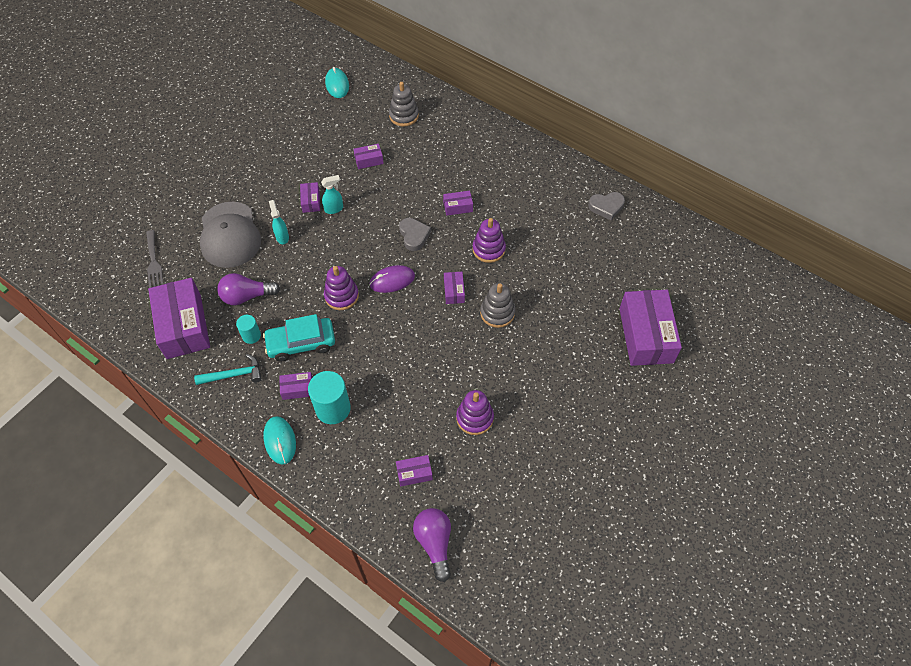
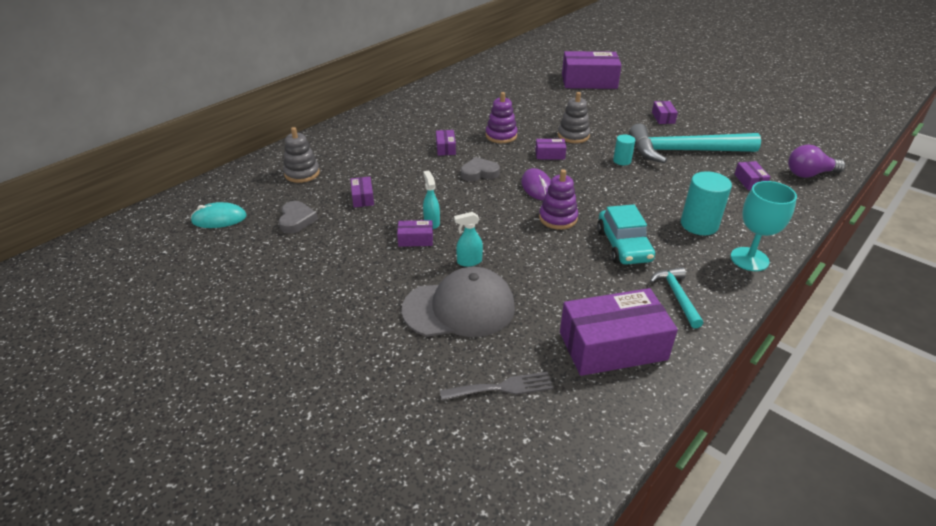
camera: 85 degrees left, 20 degrees down
(246, 296) = (561, 289): purple light bulb -> none
(251, 336) = (619, 283): turquoise cylinder -> turquoise cylinder (622, 161)
(280, 441) = (749, 259): turquoise mouse -> turquoise goblet
(297, 389) = (682, 247): purple box -> purple box (663, 118)
(474, 418) = (684, 151): purple stacking toy -> turquoise hammer
(606, 207) = (460, 84): grey heart -> grey heart (296, 220)

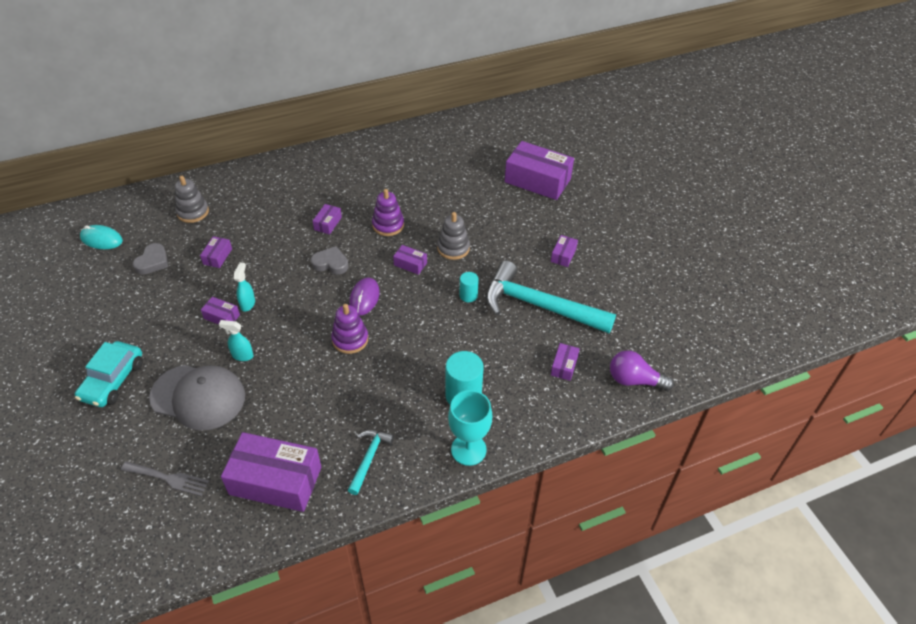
camera: 25 degrees right, 10 degrees up
(623, 245) = (376, 390): turquoise car -> turquoise car (113, 380)

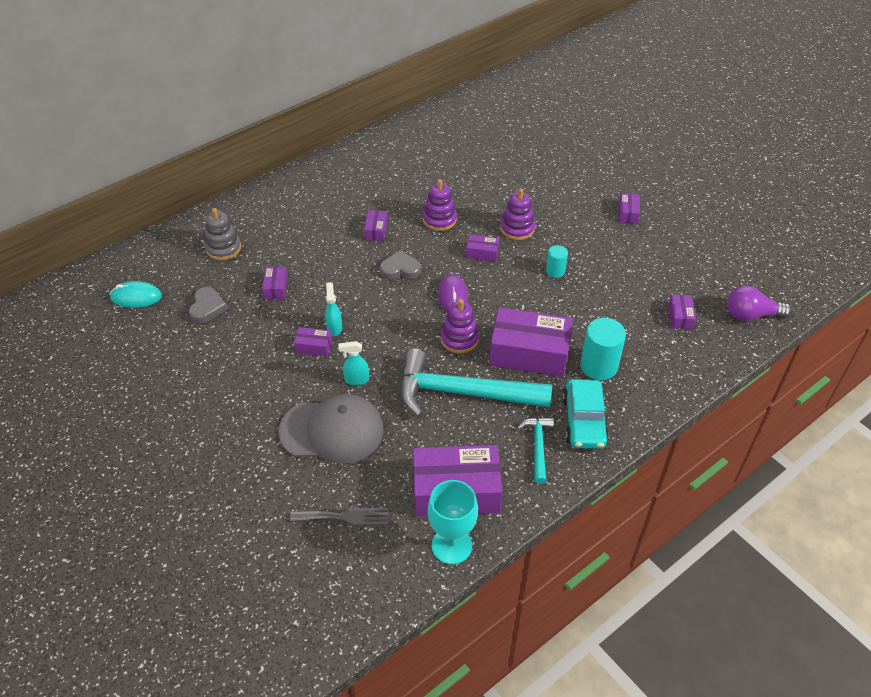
camera: 15 degrees left, 0 degrees up
(113, 380) = (230, 436): turquoise car -> turquoise car (584, 421)
(453, 248) = (517, 228): grey stacking toy -> purple stacking toy
(468, 449) = (629, 415): turquoise goblet -> turquoise goblet (451, 545)
(537, 180) = (567, 146): purple box -> purple box (529, 353)
(539, 305) = (628, 265): turquoise hammer -> turquoise hammer (462, 392)

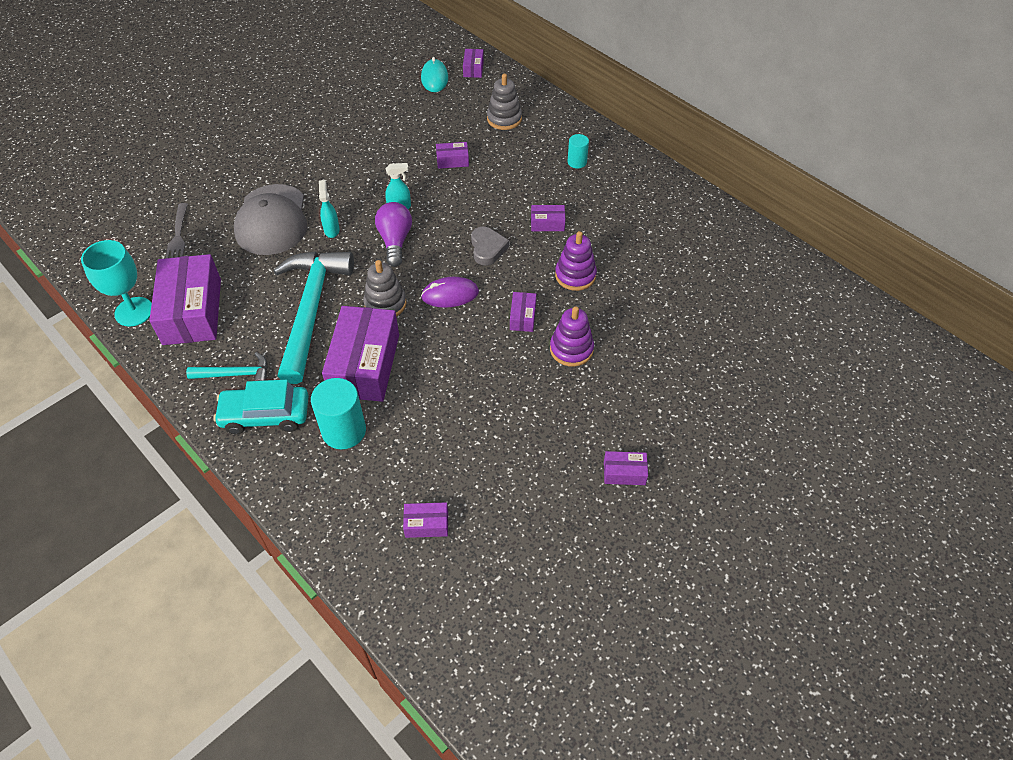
camera: 85 degrees right, 5 degrees up
(207, 308) = (423, 121): grey heart -> none
(313, 346) = (374, 196): purple box -> purple box (473, 69)
(459, 339) = (385, 304): purple stacking toy -> grey stacking toy
(555, 271) = (499, 389): turquoise cylinder -> turquoise cylinder (577, 162)
(750, 315) = (433, 616): purple light bulb -> purple light bulb (395, 241)

